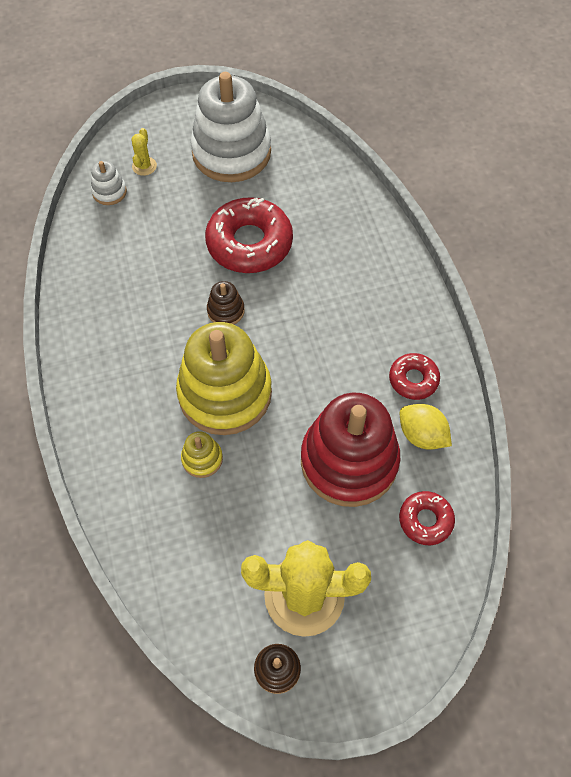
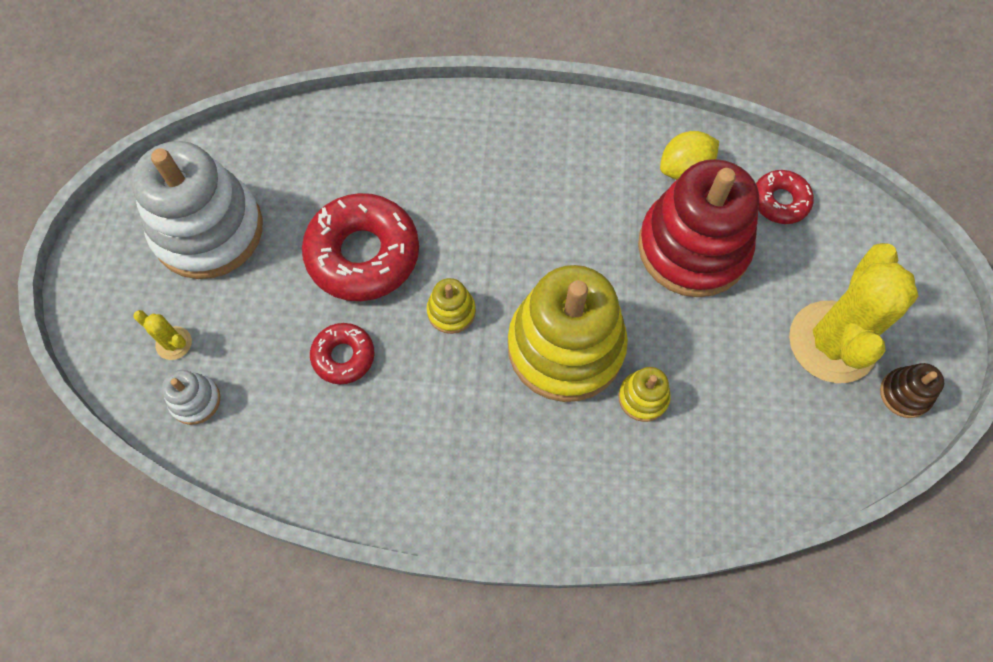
camera: 70 degrees left, 5 degrees up
(226, 311) = (451, 311): brown stacking toy -> yellow stacking toy
(413, 379) = (616, 152): red donut -> red donut (343, 356)

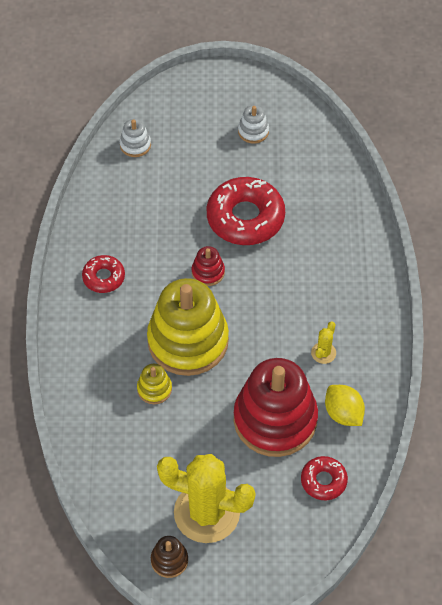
camera: 85 degrees right, 10 degrees down
(174, 343) = (172, 128): yellow cactus -> yellow cactus (323, 353)
(208, 230) = (253, 131): white stacking toy -> white stacking toy, size x0.42
(343, 356) = (170, 216): red donut -> red donut (103, 277)
(451, 311) = (208, 272): yellow stacking toy -> red stacking toy

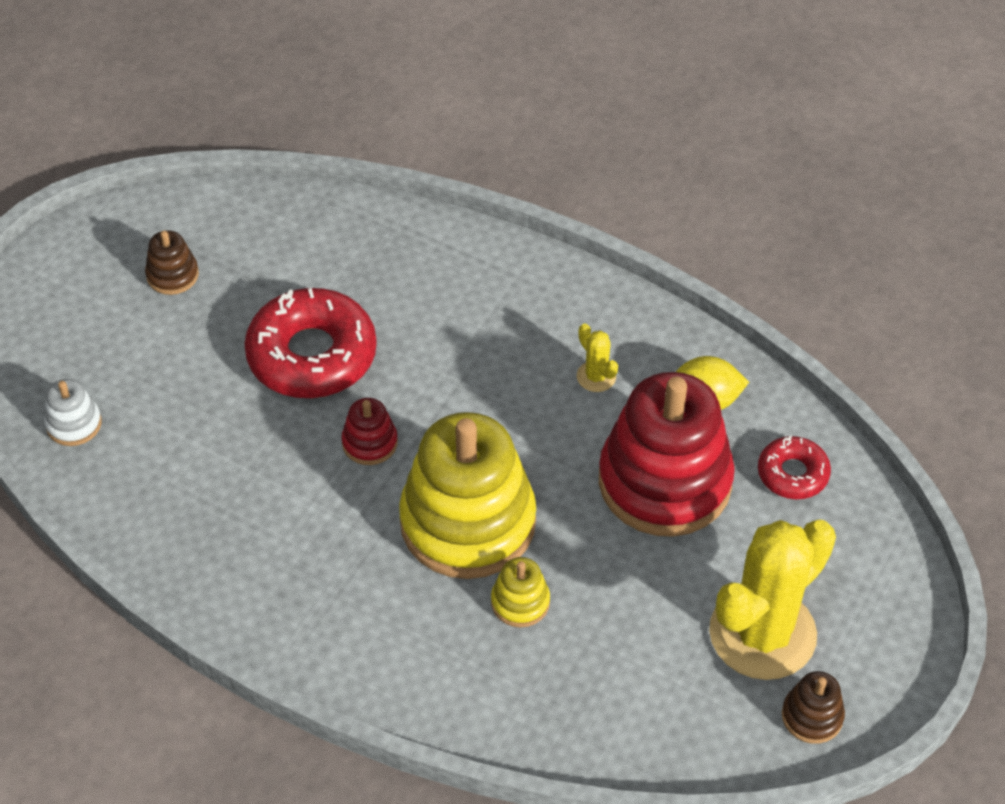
camera: 60 degrees left, 5 degrees down
(103, 277) = (280, 576): red donut -> none
(253, 131) = (172, 275): white stacking toy -> brown stacking toy

